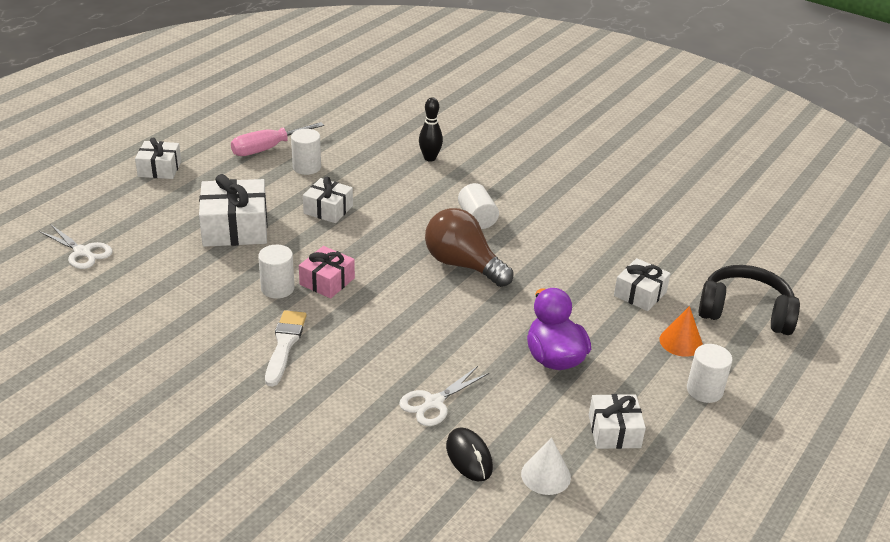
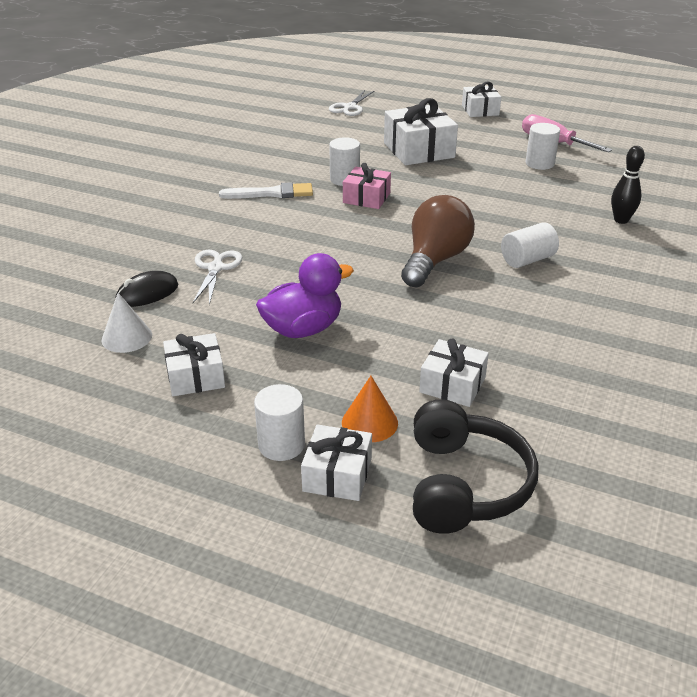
camera: 80 degrees right, 0 degrees up
(328, 209) = (478, 183): white gift -> white gift (337, 475)
(433, 403) = (216, 268): white scissors -> white scissors turned 60 degrees clockwise

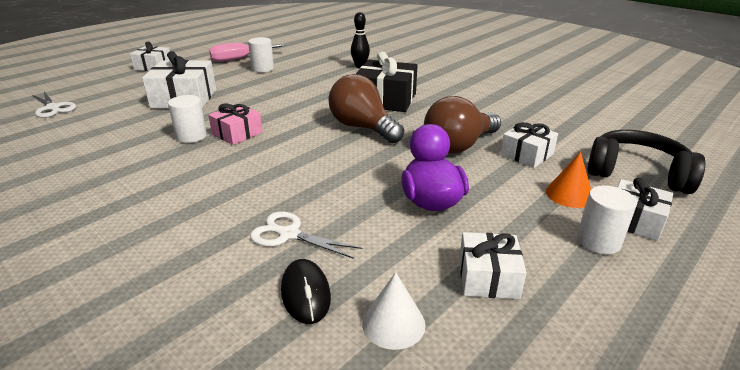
camera: 70 degrees left, 5 degrees down
(271, 193) = (169, 176): white brush -> none
(438, 331) = (459, 146): none -> brown light bulb
(527, 260) = (386, 100): white cylinder -> black gift

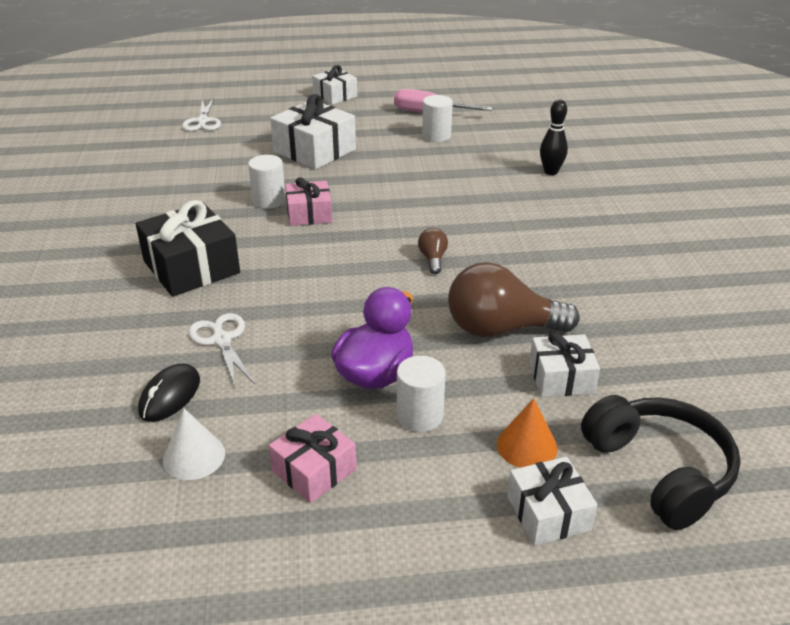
camera: 40 degrees right, 5 degrees up
(363, 127) = (433, 259): brown light bulb -> brown light bulb, size x0.46
(386, 100) = (511, 232): black gift -> black gift (191, 267)
(488, 277) = (314, 470): white gift -> pink gift
(598, 241) = (469, 506): white cylinder -> white cylinder (419, 416)

